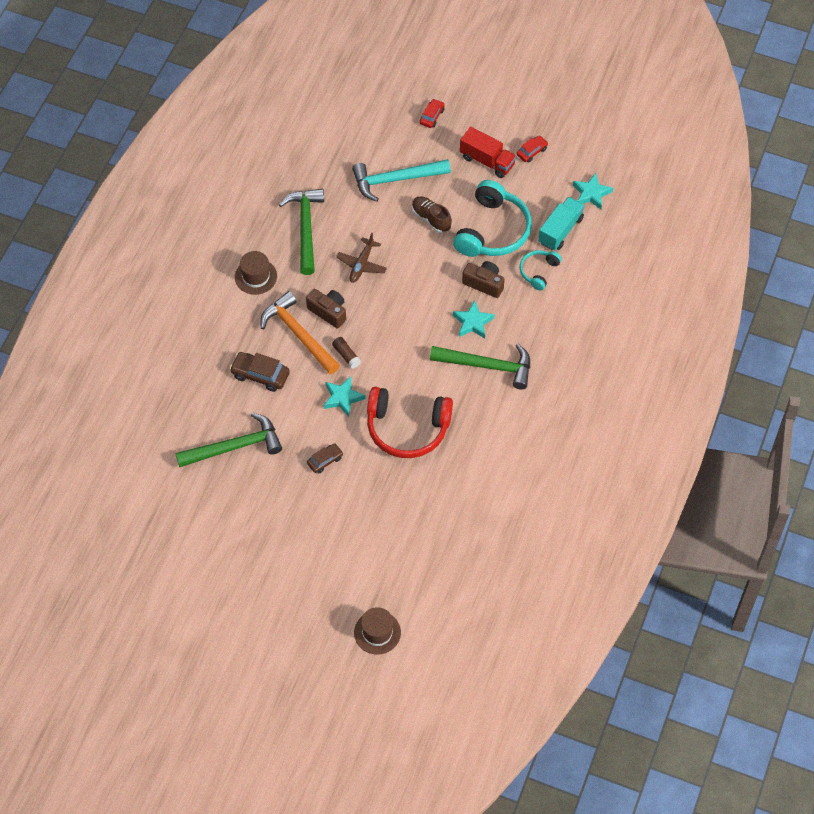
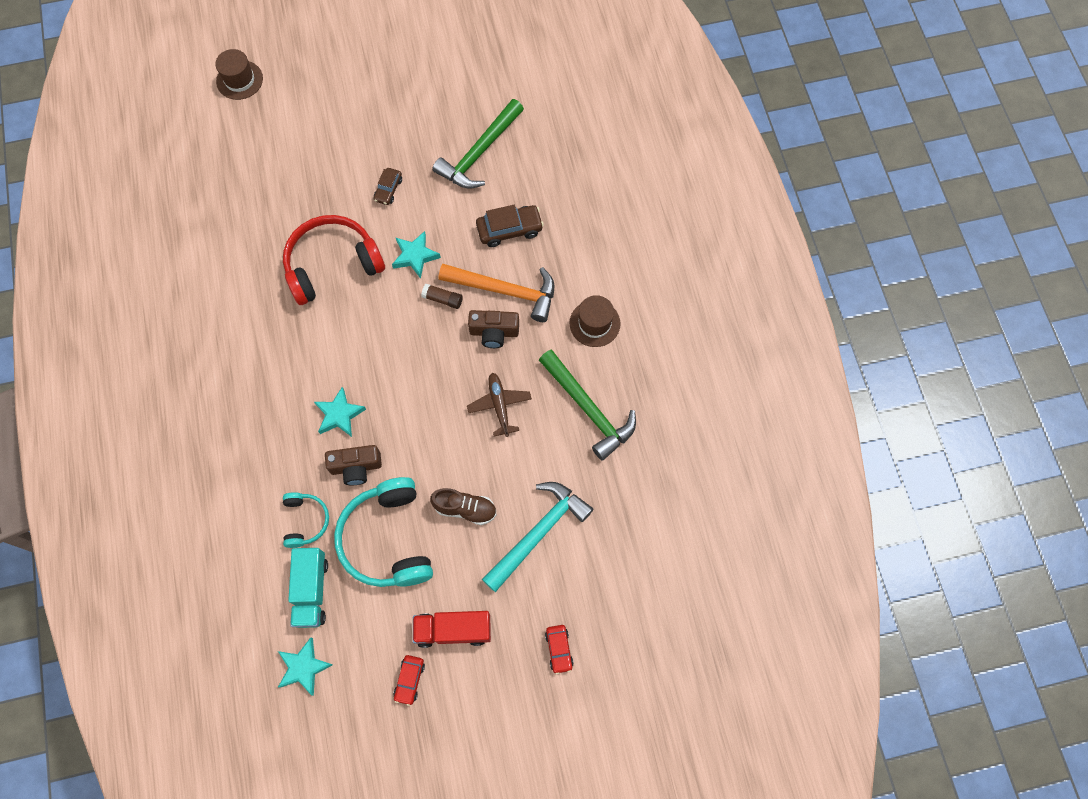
camera: 145 degrees right, 10 degrees up
(487, 366) = (293, 376): green hammer -> none

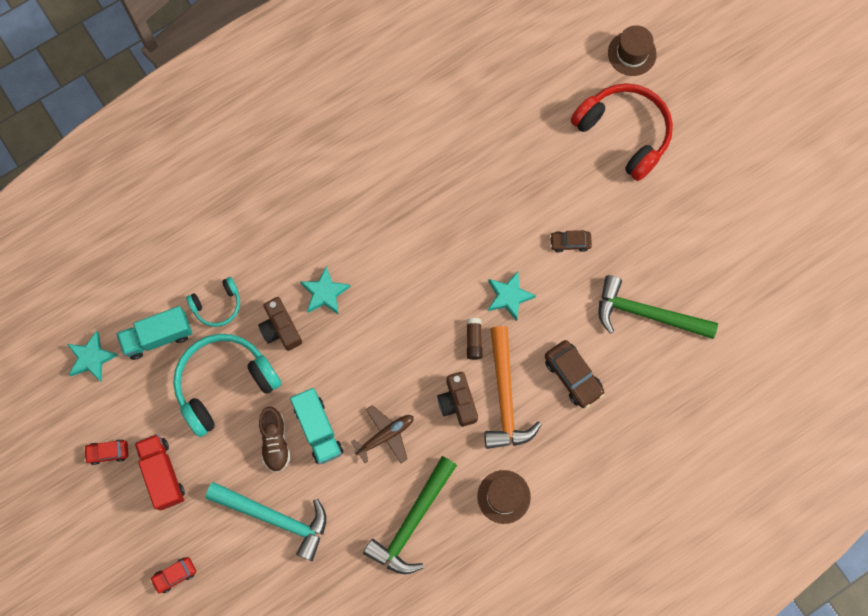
camera: 70 degrees right, 5 degrees up
(332, 265) = (470, 224): red headphones -> red headphones (624, 133)
(469, 464) = (318, 429): none -> turquoise truck

